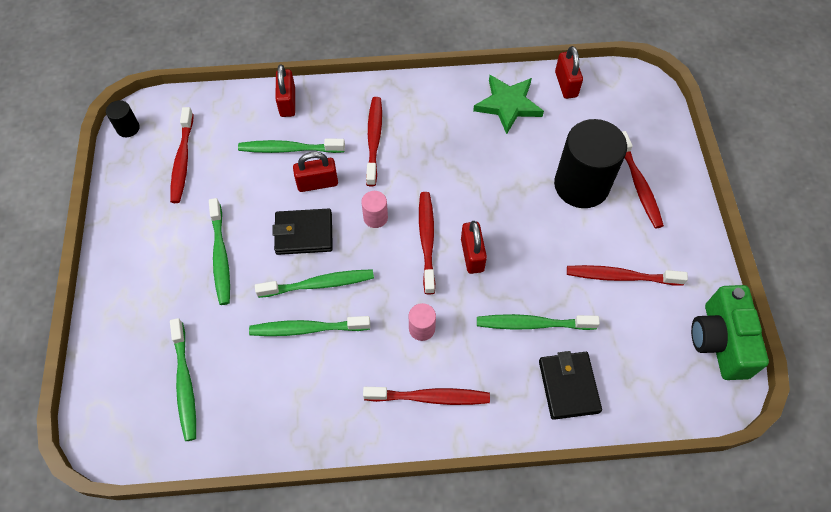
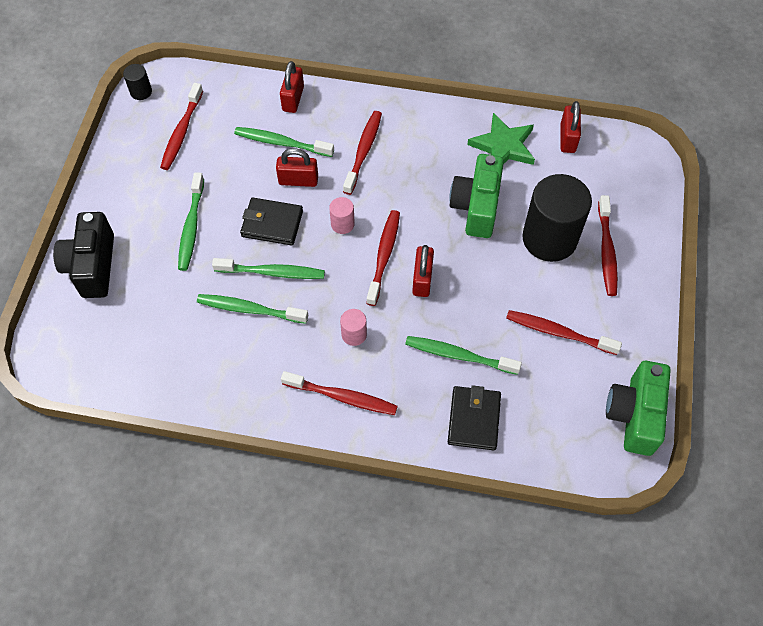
camera: 15 degrees right, 0 degrees up
(126, 323) = (92, 266): none -> black camera
(185, 383) = (129, 331): green toothbrush -> none
(501, 170) = (476, 207): none -> green camera

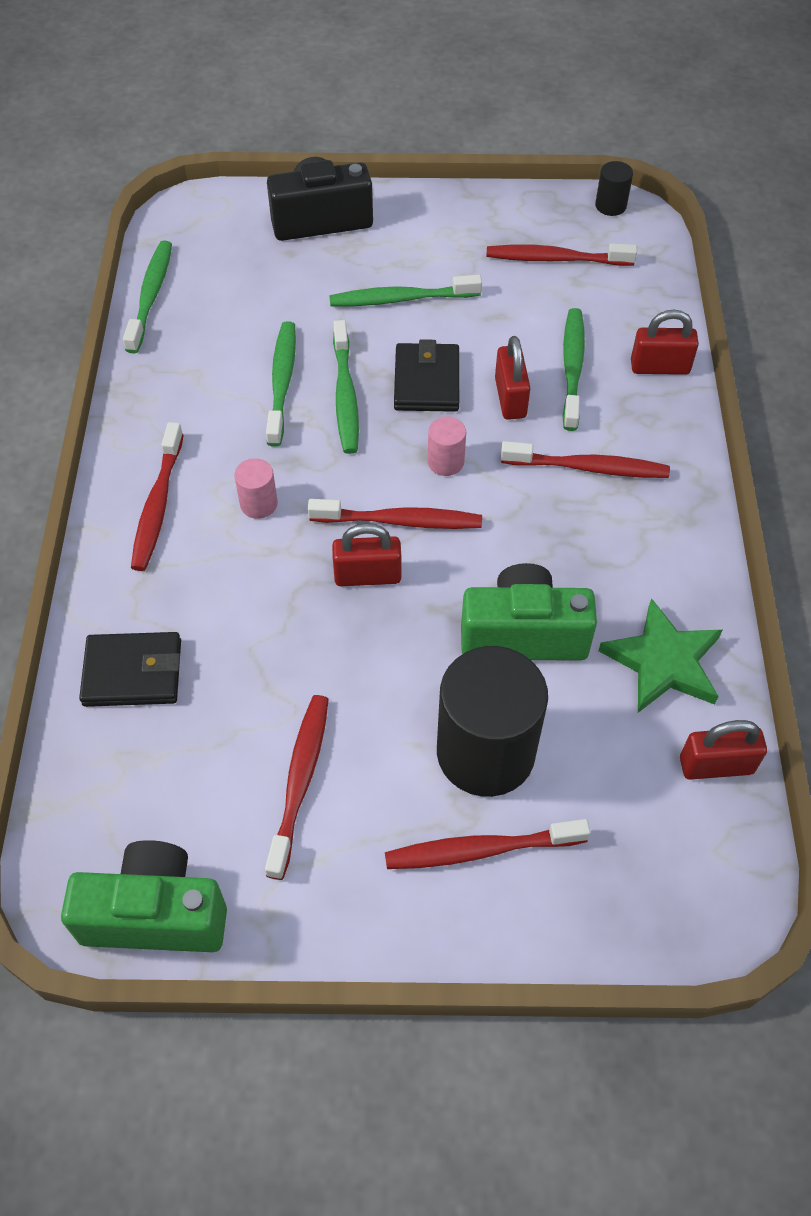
camera: 80 degrees right, 5 degrees down
(459, 355) = (240, 640): green toothbrush -> green toothbrush (151, 296)

